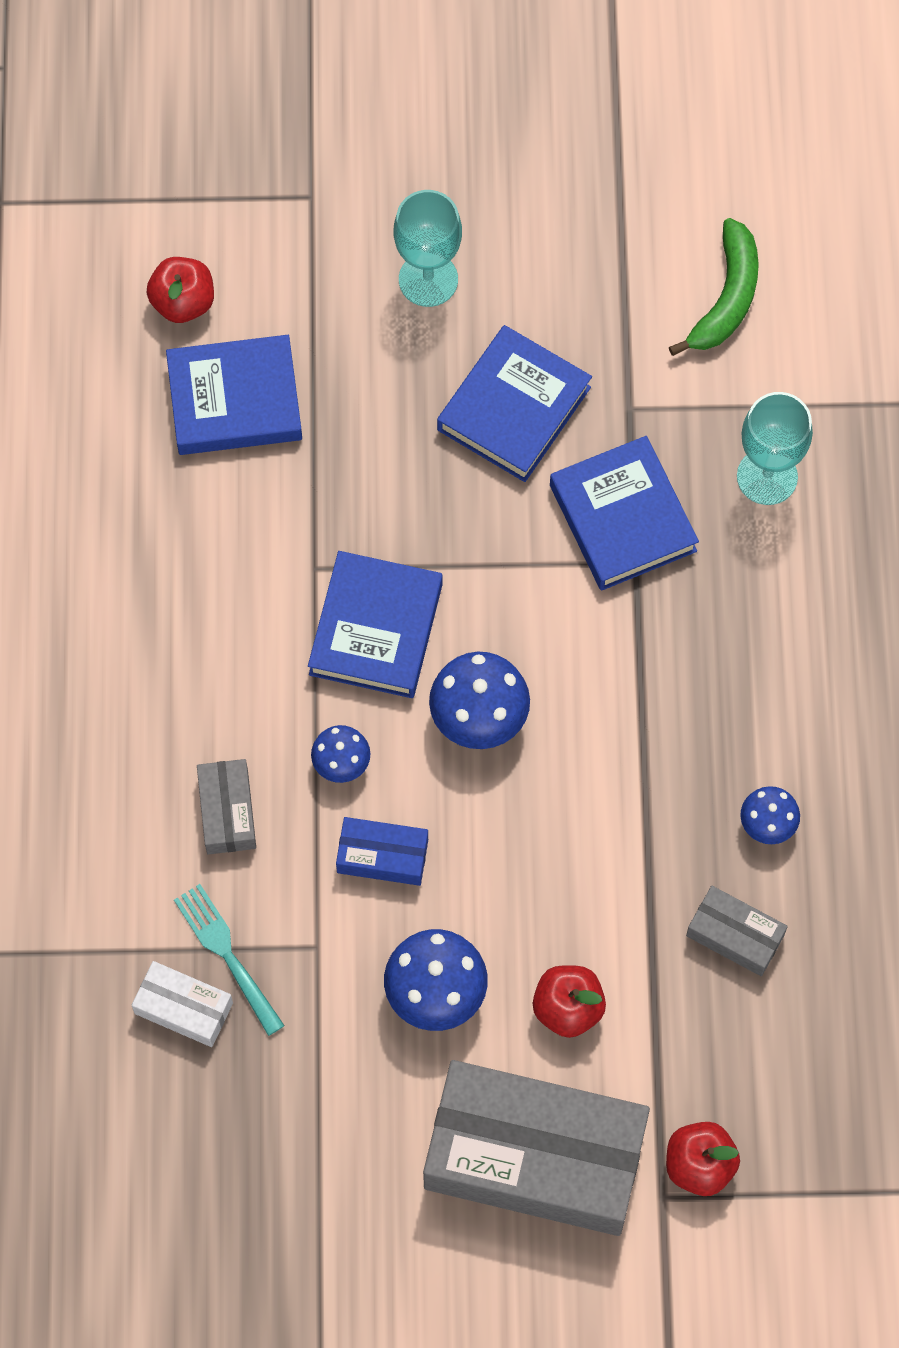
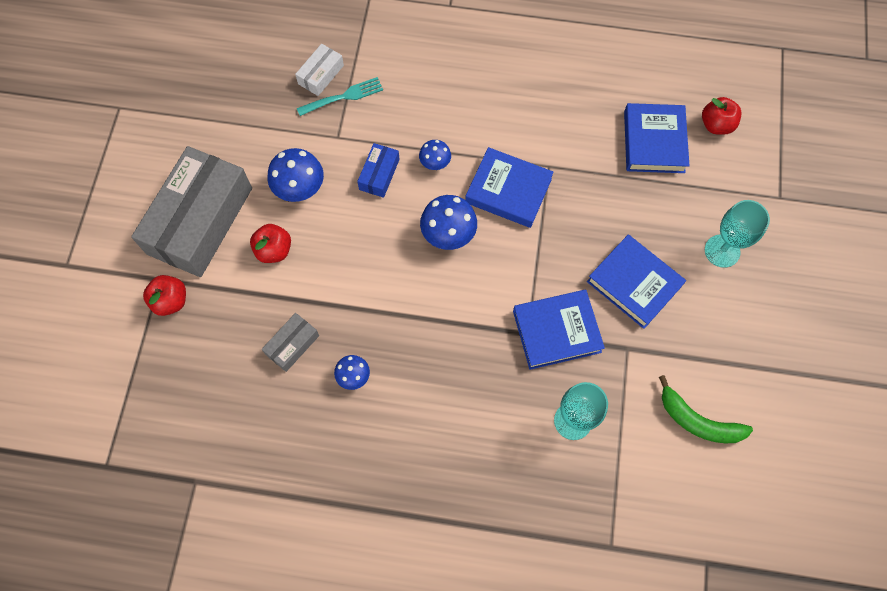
camera: 100 degrees right, 0 degrees up
(227, 811) = (419, 107): grey box -> none

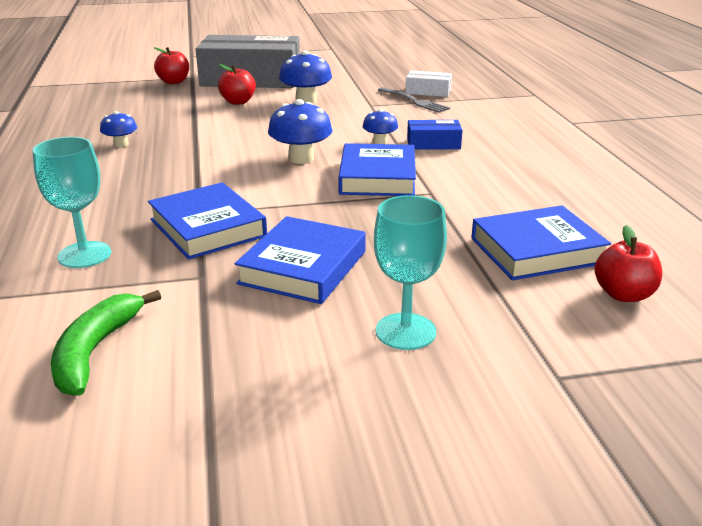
camera: 70 degrees right, 40 degrees down
(292, 345) = (147, 120): grey box -> none
(343, 97) = (414, 101): turquoise fork -> grey fork
(379, 174) = (345, 123): blue box -> blue box (433, 144)

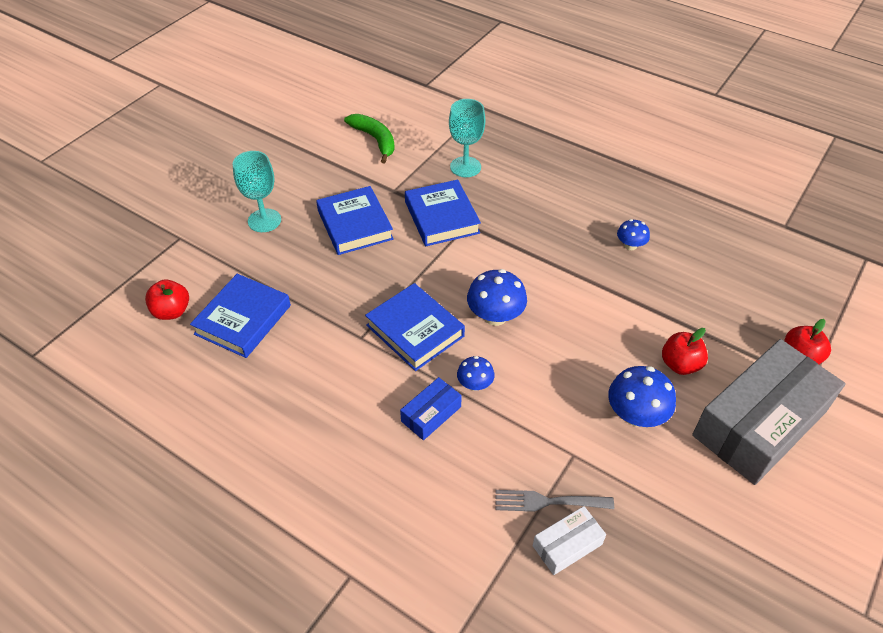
camera: 135 degrees right, 20 degrees up
(207, 228) = (442, 217): blue book -> blue book turned 60 degrees clockwise

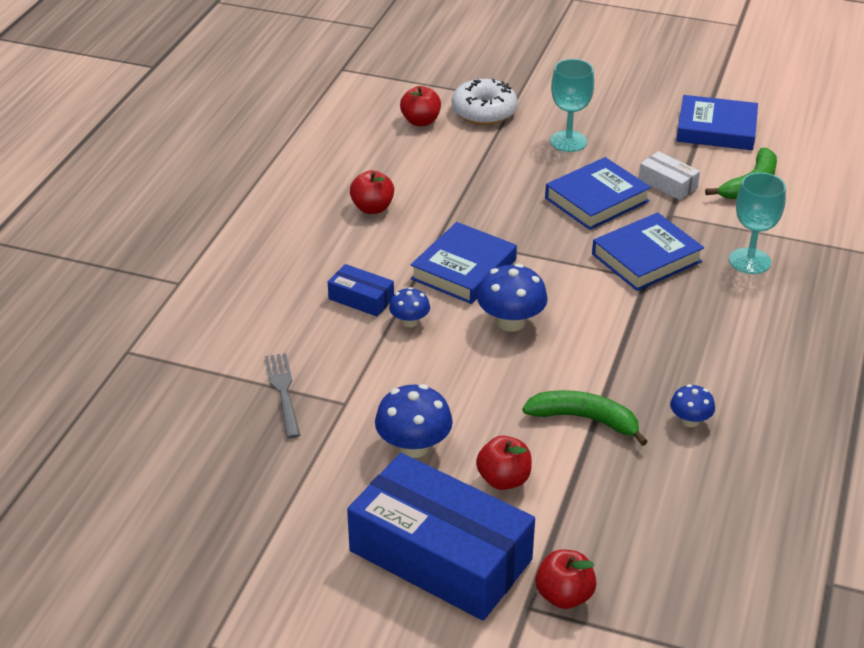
camera: 75 degrees right, 10 degrees down
(185, 263) = (484, 112): none -> white donut
(243, 320) = (429, 162): blue book -> blue book (716, 129)
(295, 378) = (372, 208): none -> red apple
(567, 545) = (238, 410): white box -> white box (667, 184)
(620, 300) = (585, 419): none -> green banana
(759, 423) = (440, 555): grey box -> blue box

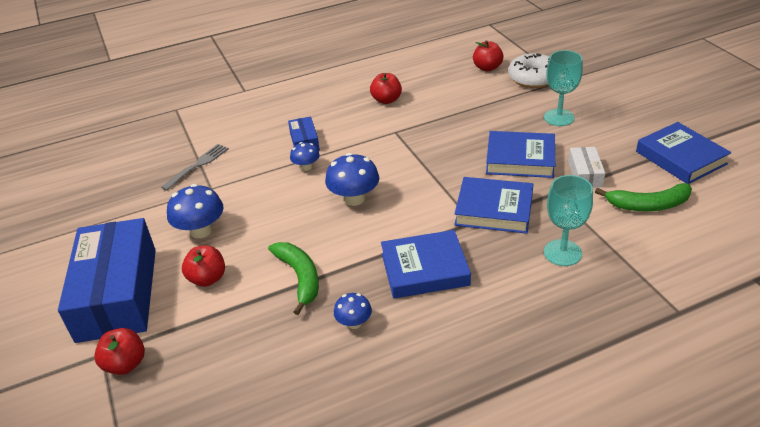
camera: 50 degrees right, 0 degrees up
(463, 269) = (378, 156): blue book -> blue book (424, 269)

